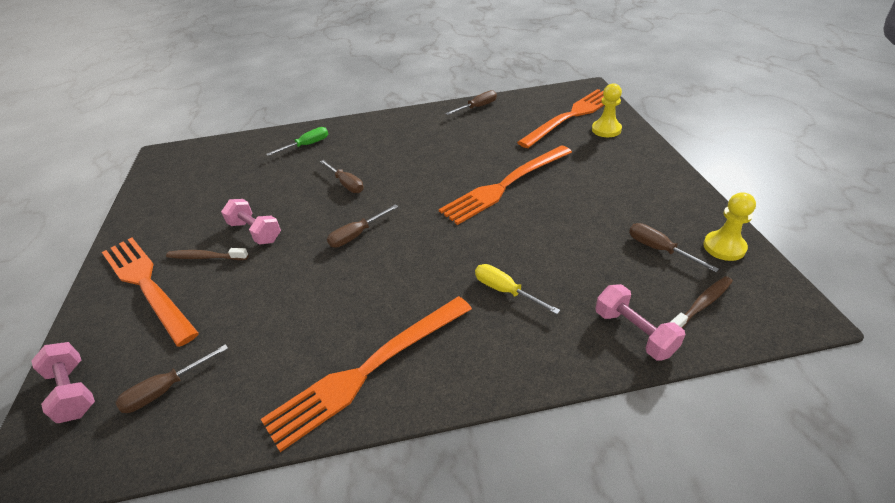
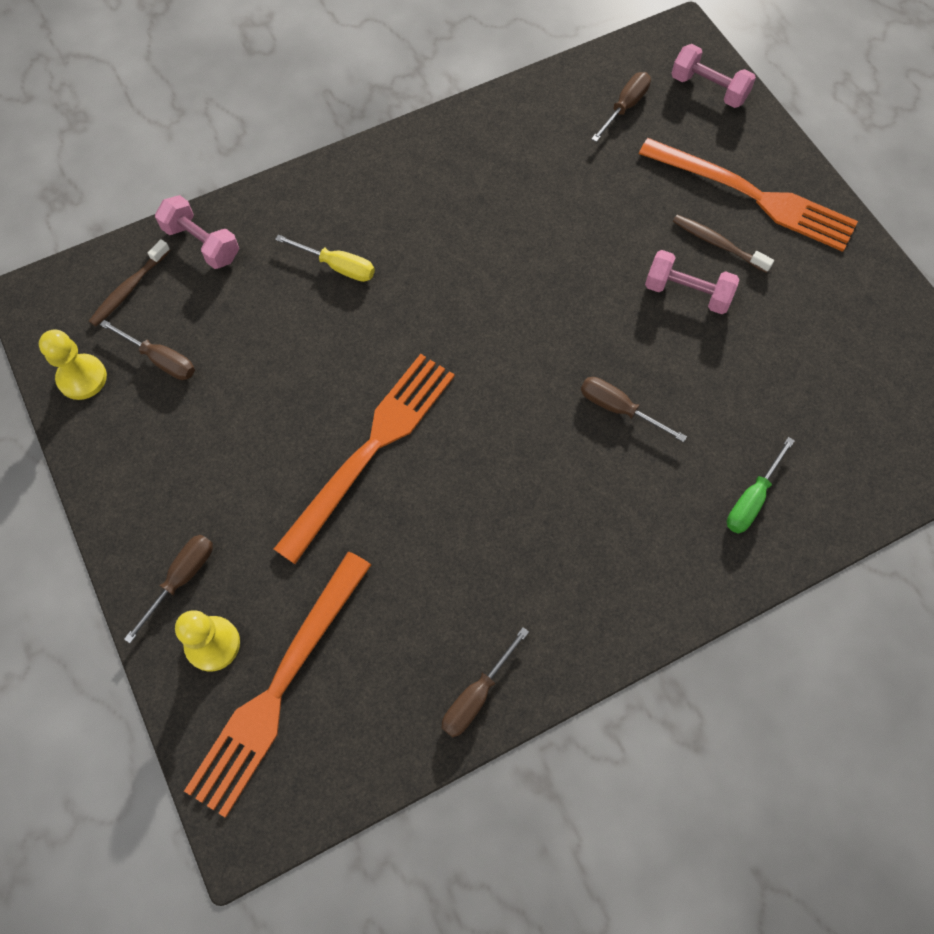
camera: 160 degrees right, 25 degrees up
(206, 257) = (718, 244): brown toothbrush -> brown toothbrush turned 135 degrees counterclockwise
(357, 235) = (547, 313): brown screwdriver -> brown screwdriver (181, 579)
(368, 370) = (450, 158): orange fork -> none

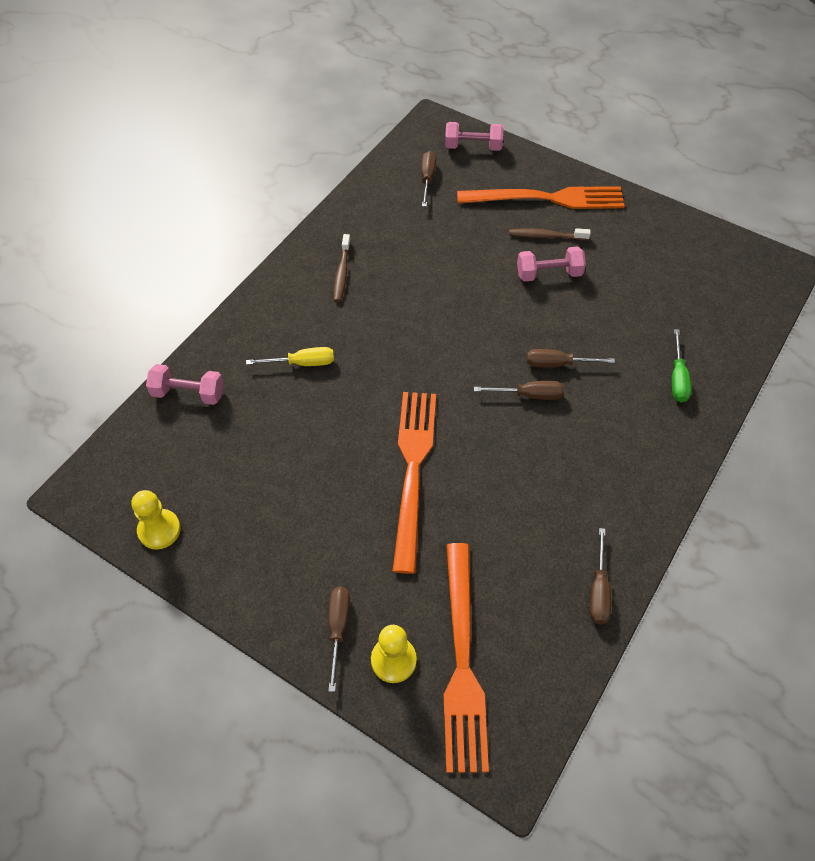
camera: 30 degrees left, 10 degrees down
(129, 288) = (152, 450): brown toothbrush -> brown toothbrush (342, 273)
(160, 359) = (213, 487): brown screwdriver -> brown screwdriver (529, 395)

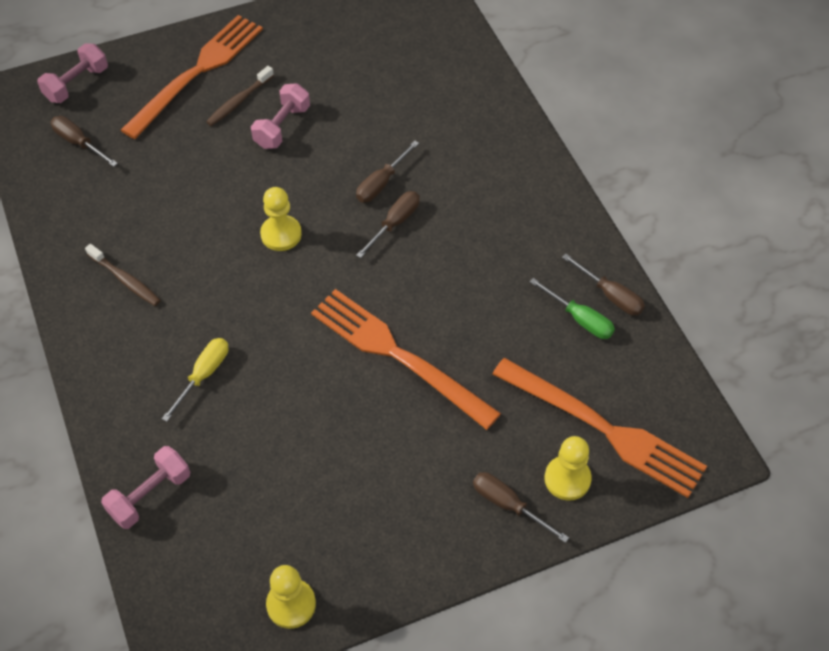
camera: 55 degrees left, 0 degrees up
(455, 333) = (281, 234): none -> yellow pawn
(677, 378) = (465, 114): green screwdriver -> green screwdriver (580, 319)

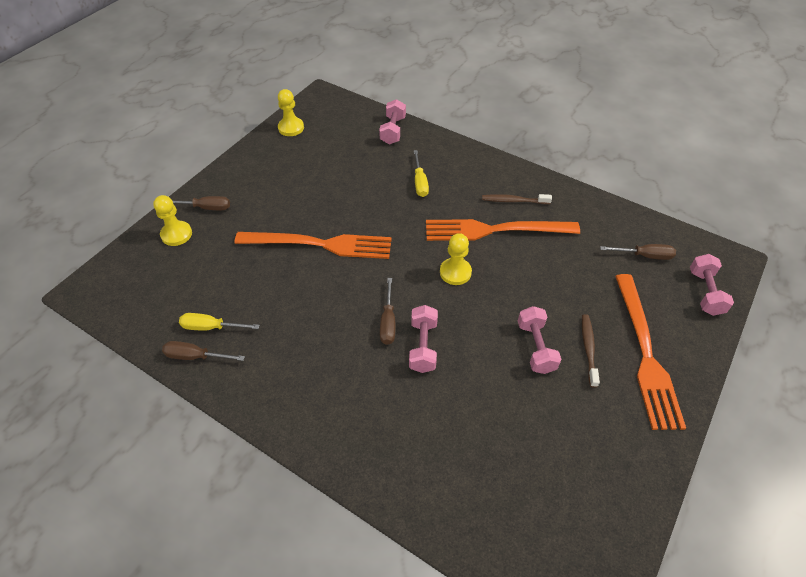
camera: 145 degrees right, 5 degrees down
(381, 183) = (423, 346): brown screwdriver -> pink dumbbell
(580, 319) = (211, 327): green screwdriver -> yellow screwdriver
(604, 429) = (164, 269): orange fork -> orange fork (495, 230)

